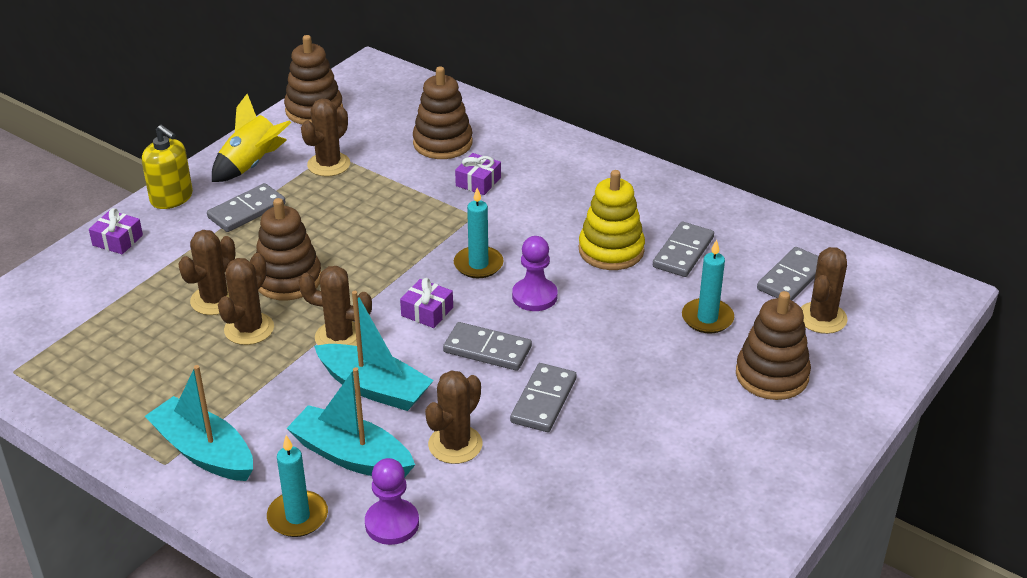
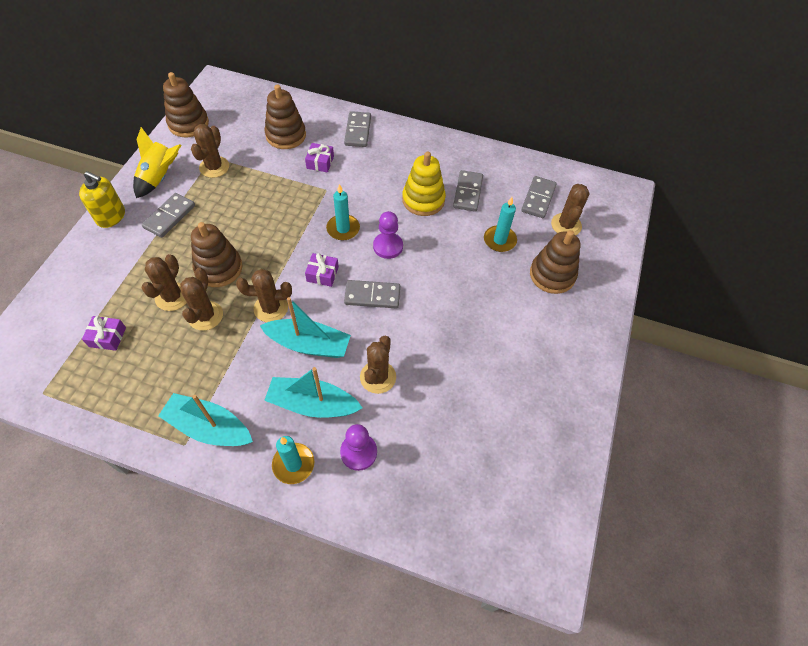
camera: 20 degrees left, 20 degrees up
(117, 240) = (83, 261): purple gift -> purple gift (107, 337)
(544, 400) = (422, 328): grey domino -> grey domino (358, 131)

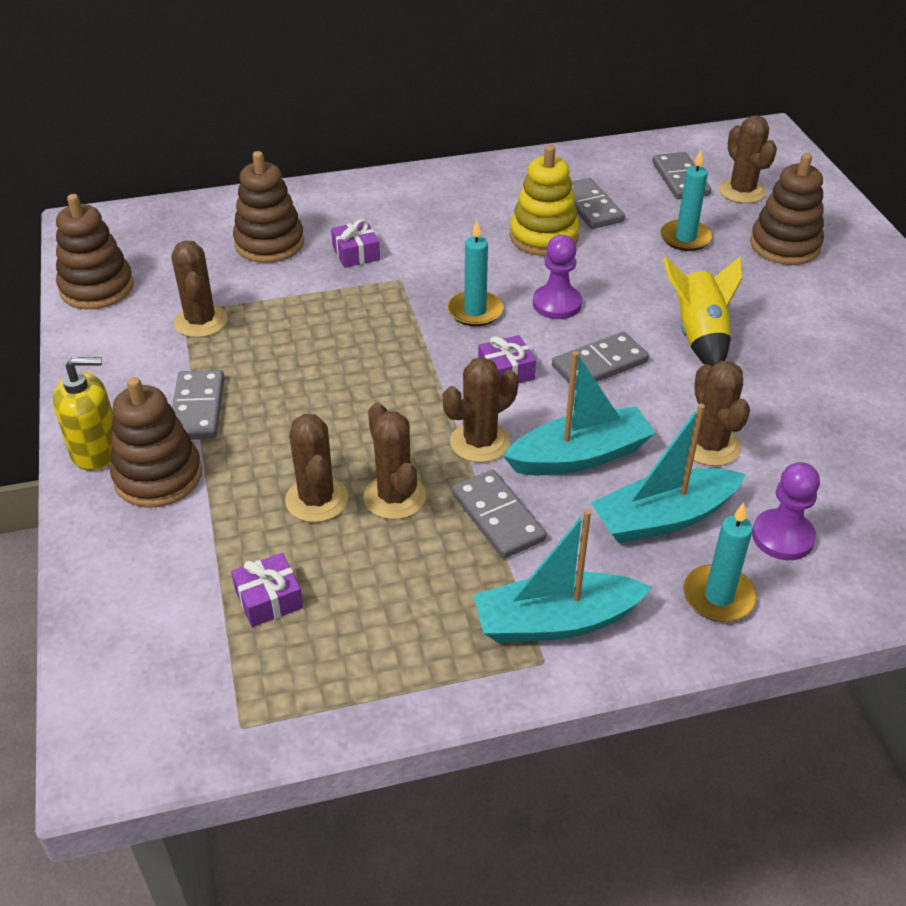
camera: 30 degrees left, 15 degrees down
(160, 177) = (125, 369): yellow rocket -> yellow rocket (699, 336)
(219, 268) = (348, 433): brown stacking toy -> brown stacking toy (158, 476)
(358, 131) = (369, 199): grey domino -> grey domino (498, 517)

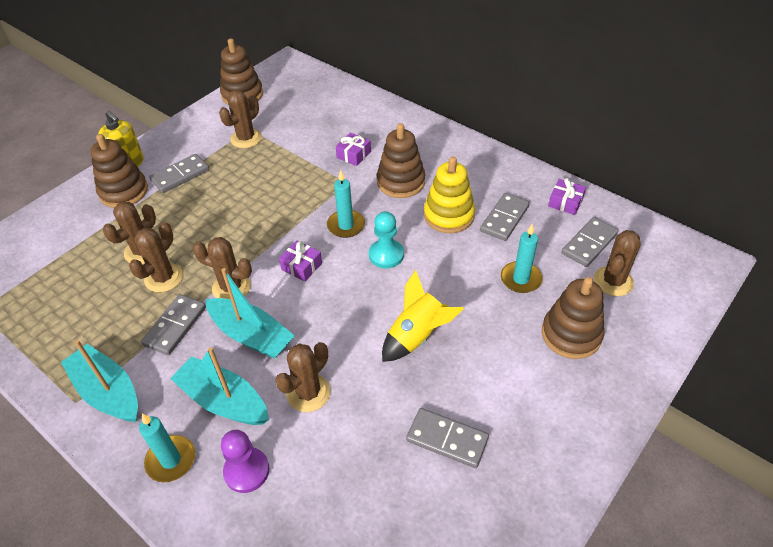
camera: 55 degrees right, 5 degrees up
(269, 243) = (331, 122): brown stacking toy -> brown stacking toy (401, 182)
(269, 599) = (64, 274): purple gift -> purple gift (565, 202)
(557, 304) = (386, 255): purple pawn -> turquoise pawn
(599, 364) = (344, 303): grey domino -> grey domino (447, 439)

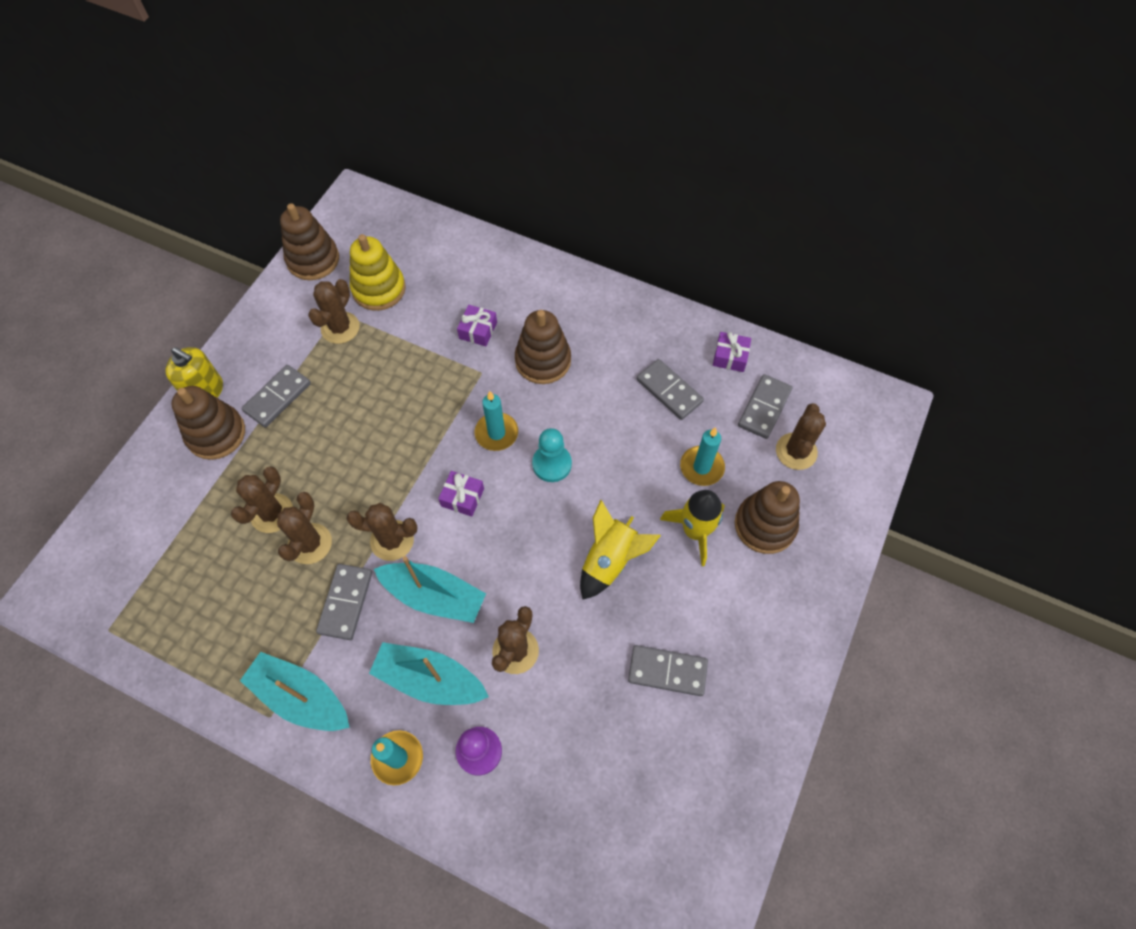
camera: 15 degrees left, 15 degrees up
(449, 215) = (607, 398): yellow stacking toy -> yellow stacking toy (379, 289)
(502, 327) = (695, 531): none -> yellow rocket
(504, 219) = (669, 391): grey domino -> grey domino turned 60 degrees counterclockwise

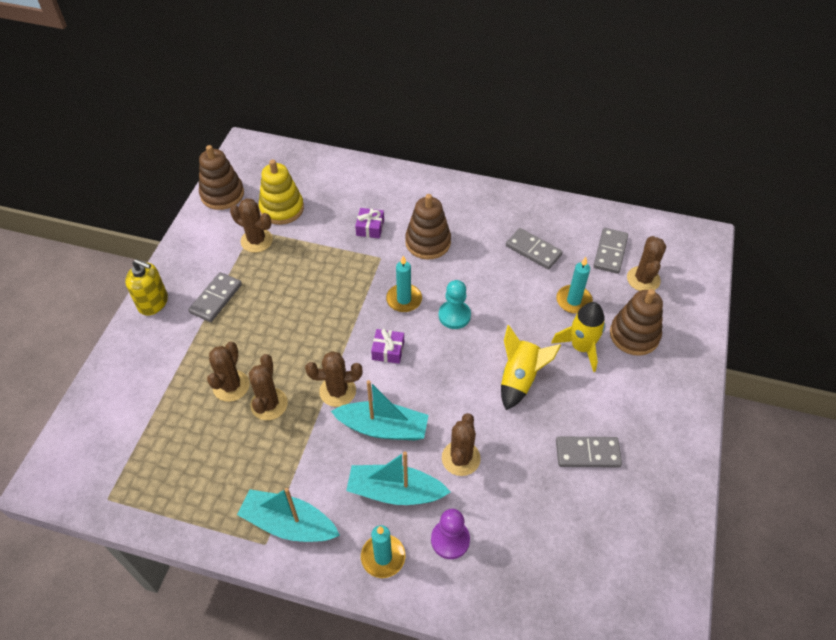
camera: 10 degrees left, 10 degrees down
(216, 434) = (169, 333): brown stacking toy -> none
(340, 328) = (256, 241): brown cactus -> brown cactus turned 75 degrees counterclockwise
(346, 602) = (310, 444): grey domino -> none
(730, 356) = (574, 220): purple gift -> none

